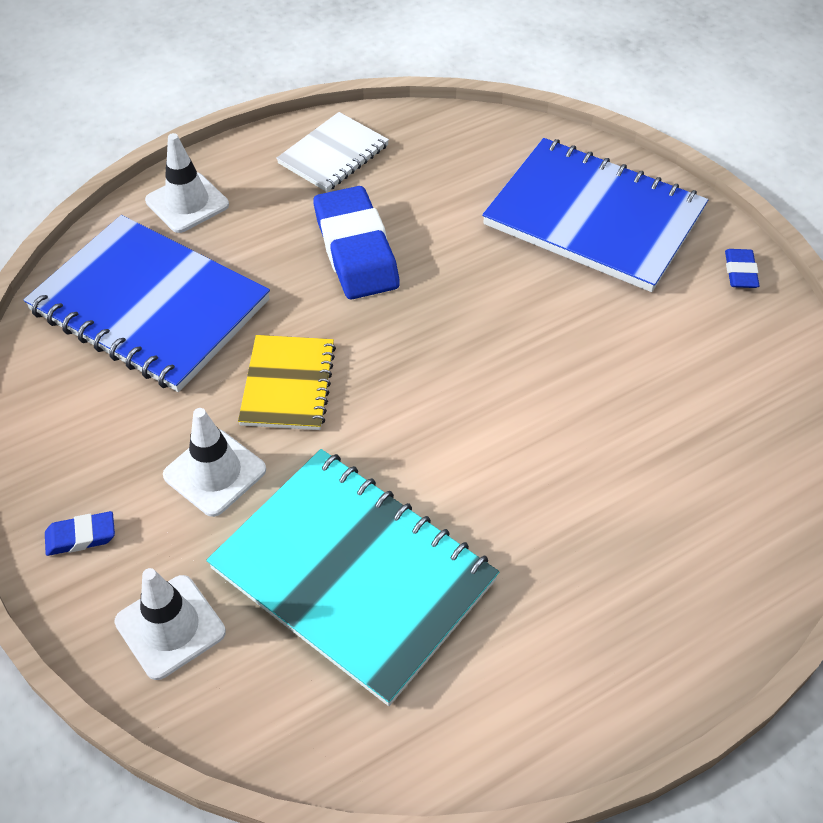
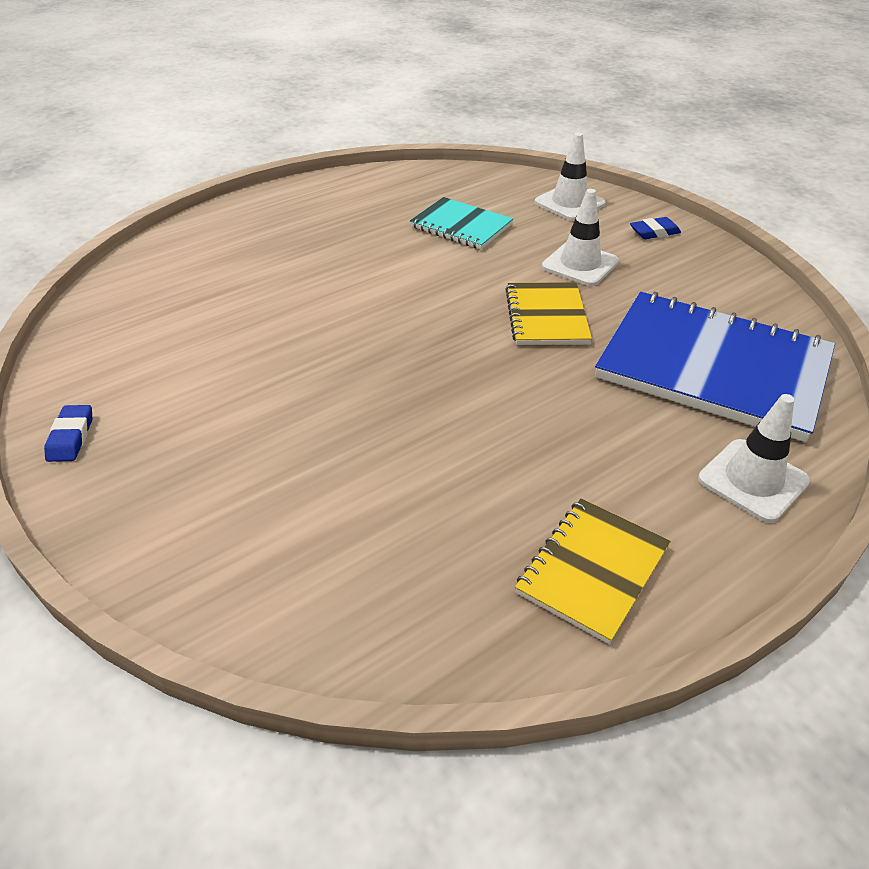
camera: 175 degrees right, 10 degrees down
(333, 155) = (592, 570): white notebook -> yellow notebook
(353, 574) = (461, 226): turquoise notebook -> turquoise notebook, size x0.53
(356, 250) = (519, 435): blue eraser -> none
(594, 218) = (224, 494): blue notebook -> none

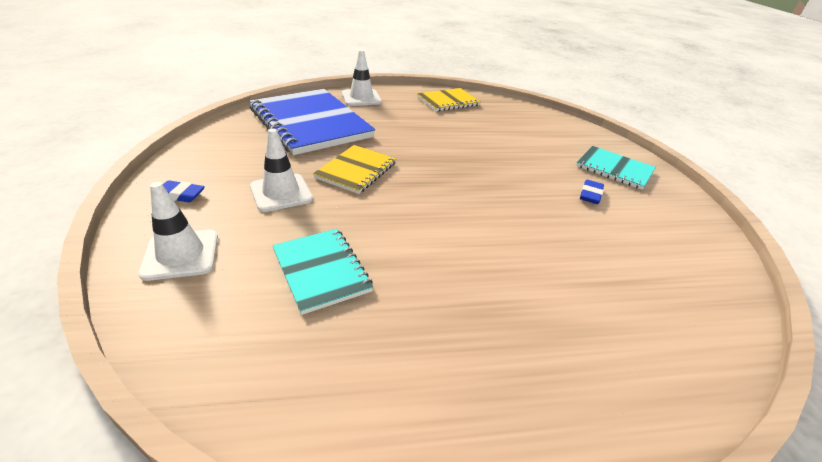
camera: 155 degrees left, 5 degrees down
(71, 437) = (685, 206): blue eraser -> blue eraser (590, 195)
(175, 482) = (614, 169): none -> turquoise notebook

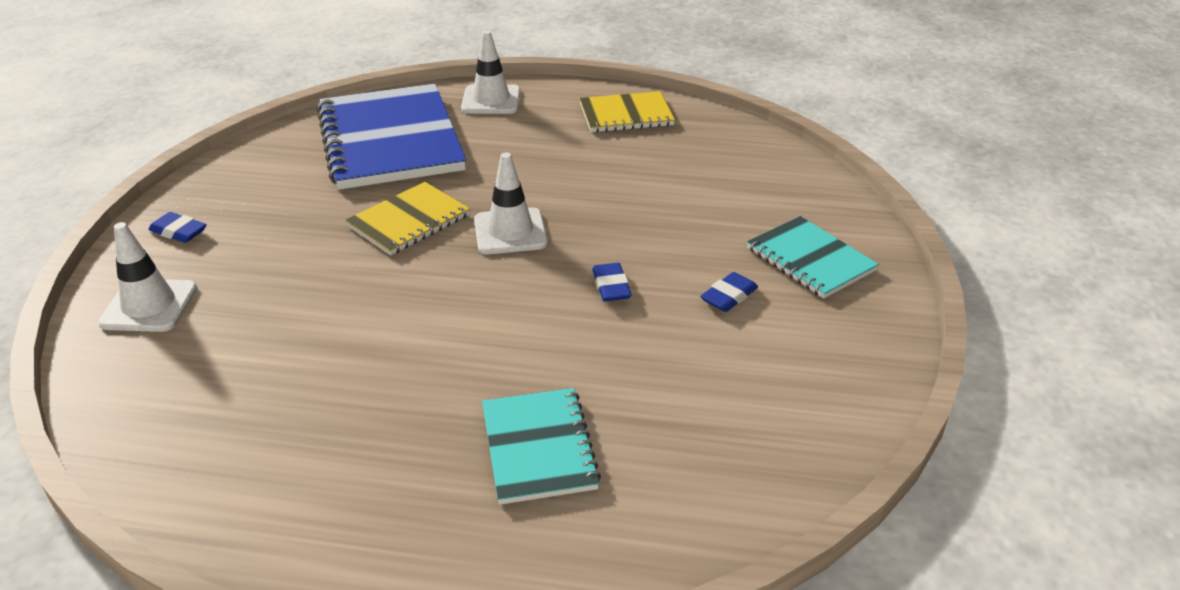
camera: 20 degrees right, 0 degrees up
(281, 193) = (296, 242): white traffic cone -> white traffic cone (510, 232)
(321, 270) = (288, 347): turquoise notebook -> turquoise notebook (539, 447)
(518, 197) = (611, 286): none -> blue eraser

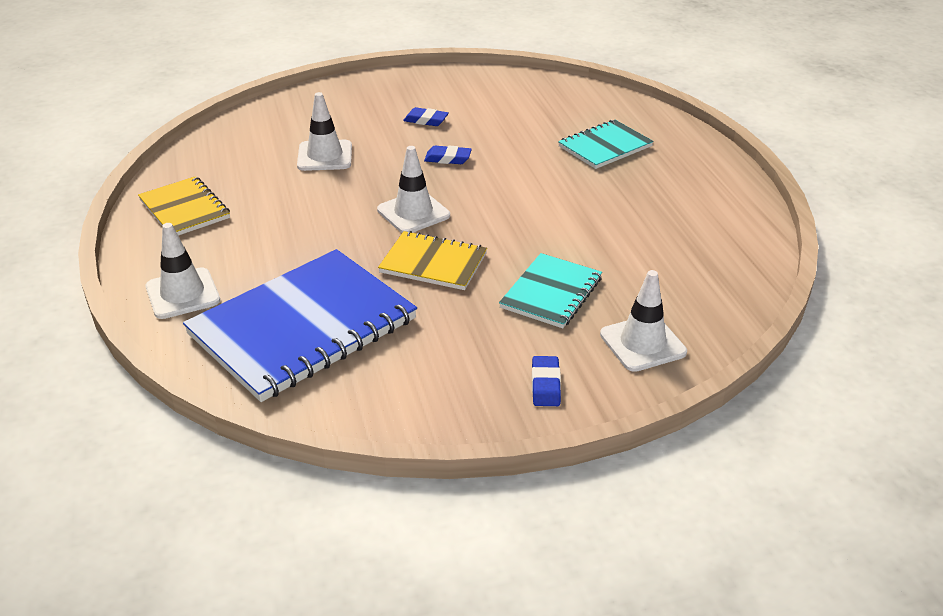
camera: 115 degrees left, 0 degrees up
(611, 286) = (448, 158): blue eraser -> blue eraser turned 45 degrees clockwise
(679, 203) = (325, 156): none -> white traffic cone
(810, 260) = (365, 102): turquoise notebook -> turquoise notebook (551, 293)

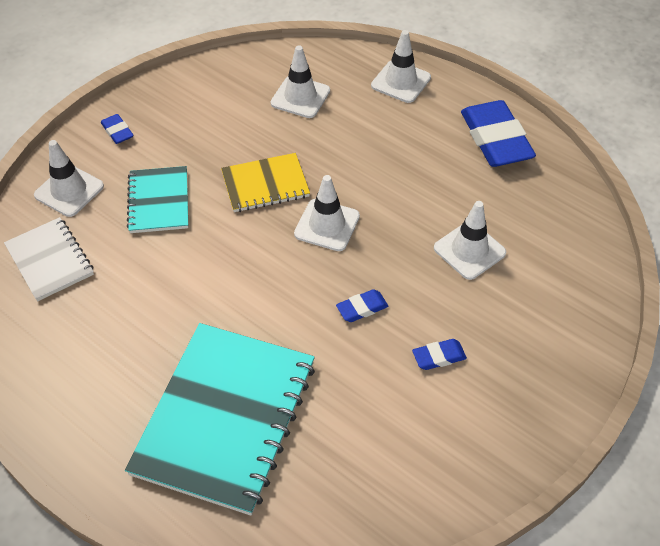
camera: 145 degrees right, 15 degrees up
(185, 209) = (495, 139): yellow notebook -> blue eraser
(303, 327) = (300, 97): blue notebook -> white traffic cone
(605, 146) = (225, 418): turquoise notebook -> turquoise notebook, size x1.89
(695, 288) = (50, 260): none -> white notebook

